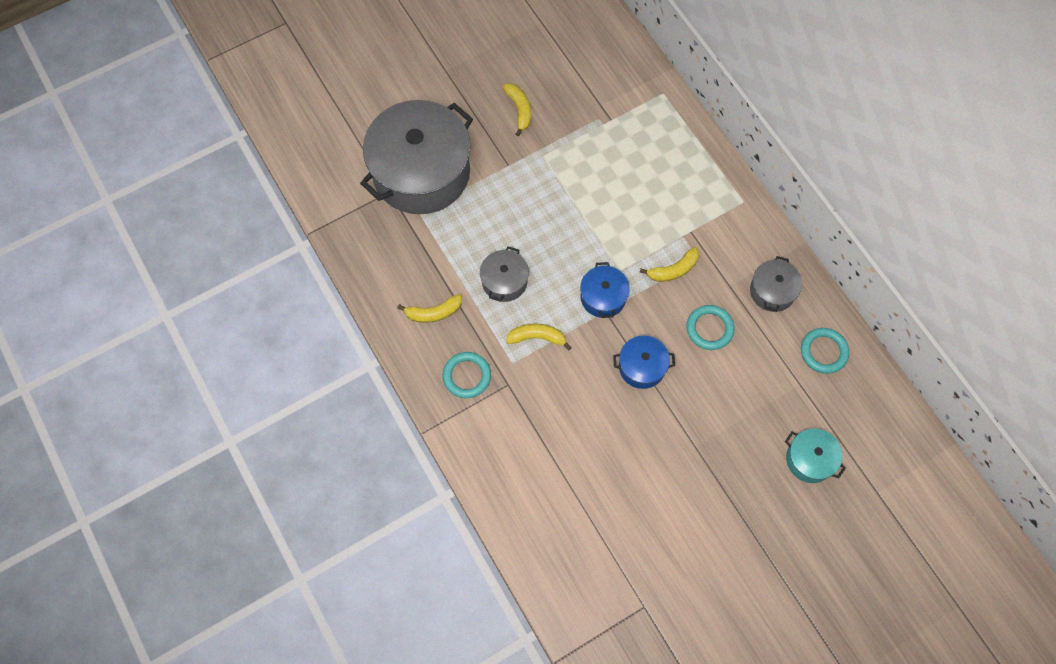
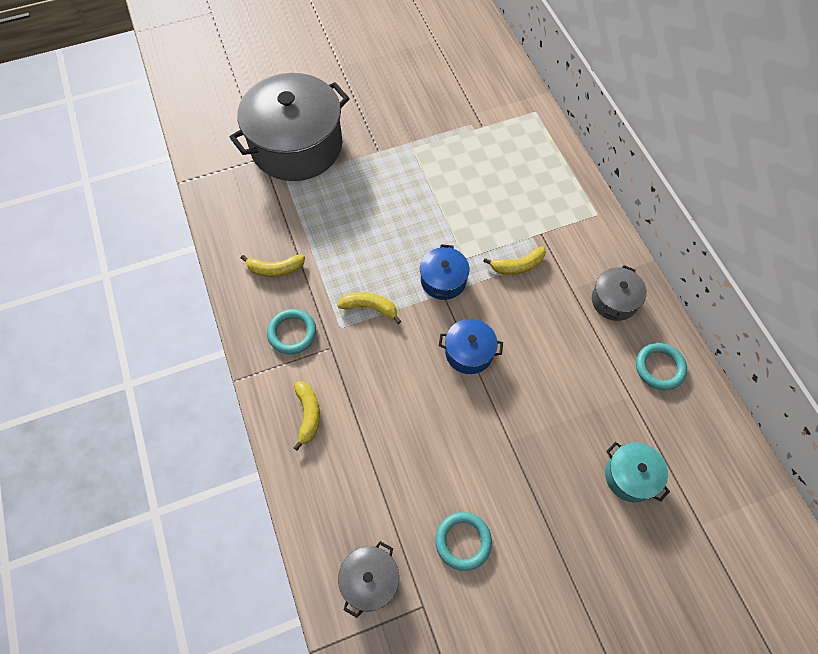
camera: 10 degrees right, 5 degrees down
(504, 281) = (350, 251): grey pot -> grey pot (370, 580)
(519, 110) = (399, 107): yellow banana -> yellow banana (308, 414)
(709, 329) = (544, 326): turquoise ring -> turquoise ring (463, 541)

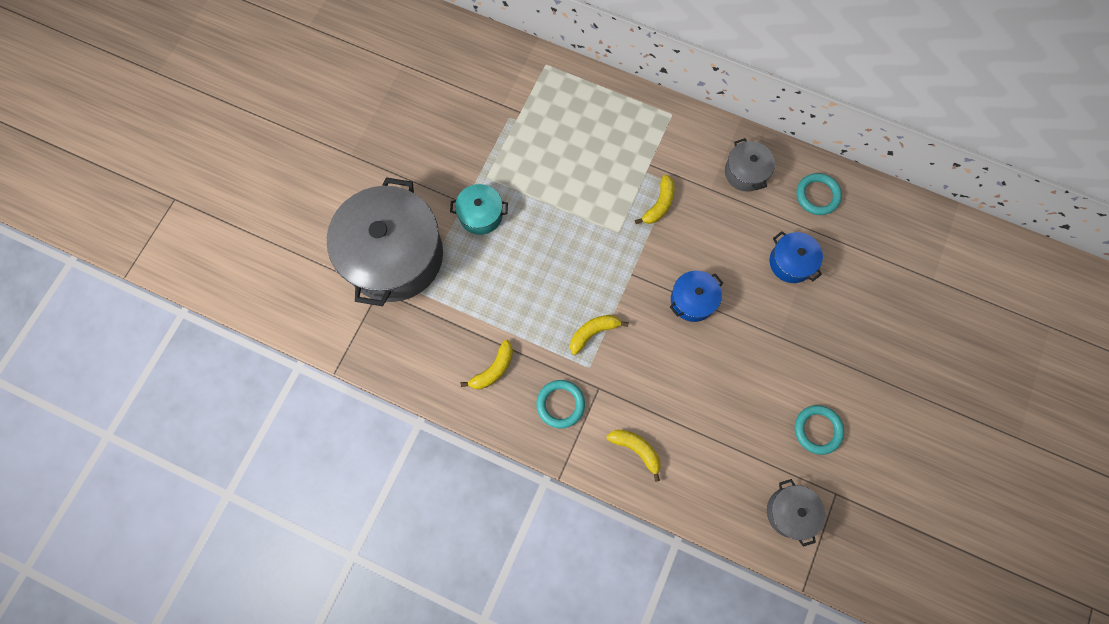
camera: 45 degrees left, 10 degrees up
(443, 280) = (621, 263): blue pot -> blue pot (791, 262)
(630, 476) = (869, 287): turquoise pot -> turquoise pot (480, 215)

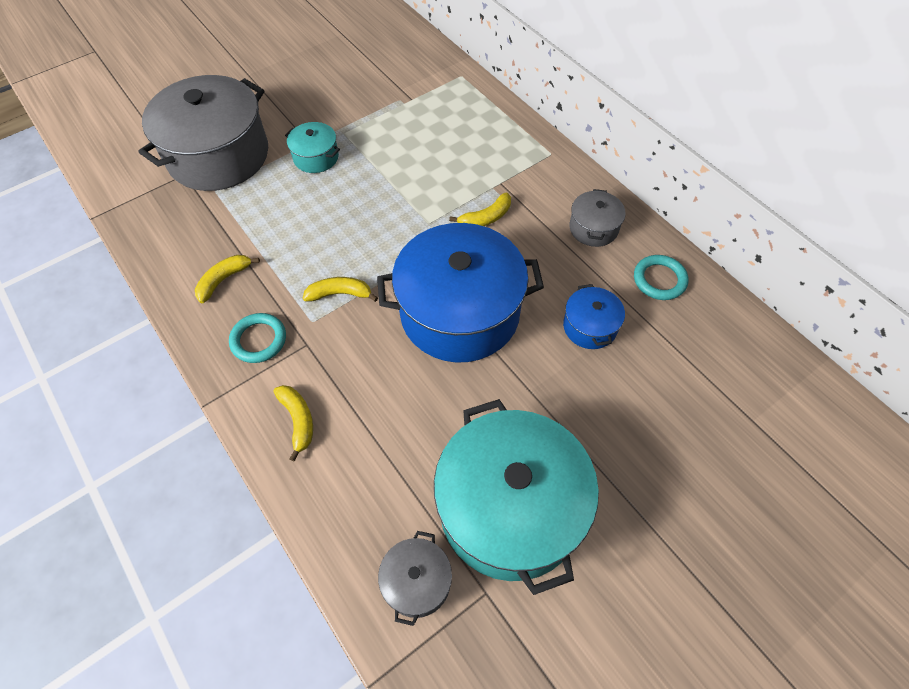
camera: 30 degrees right, 15 degrees down
(493, 369) = (224, 280): yellow banana -> yellow banana turned 150 degrees clockwise
(692, 300) = (460, 312): blue pot -> blue pot, size x2.23
(817, 430) = (510, 508): turquoise ring -> turquoise pot

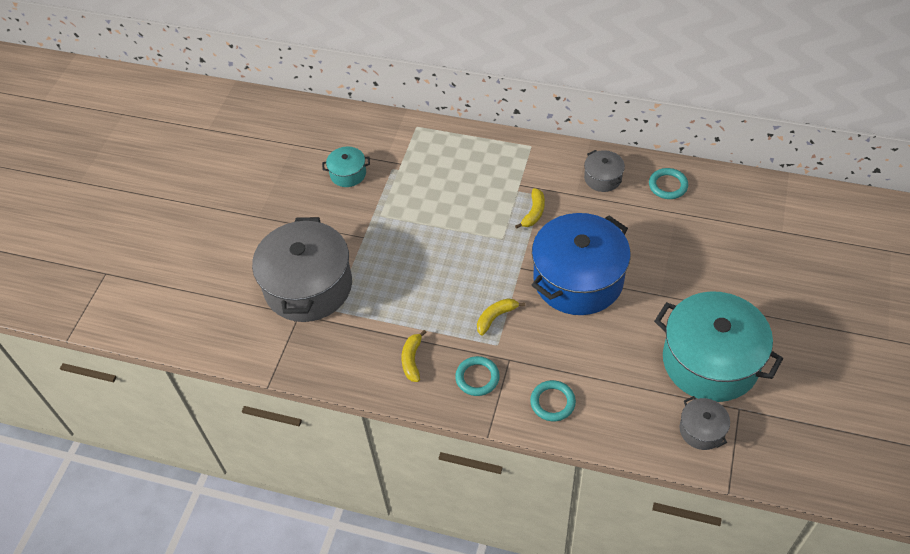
camera: 35 degrees left, 5 degrees down
(298, 420) = (552, 402): yellow banana -> turquoise ring
(316, 157) = (380, 244): turquoise pot -> turquoise pot (348, 174)
(590, 326) = (657, 238): blue pot -> none

